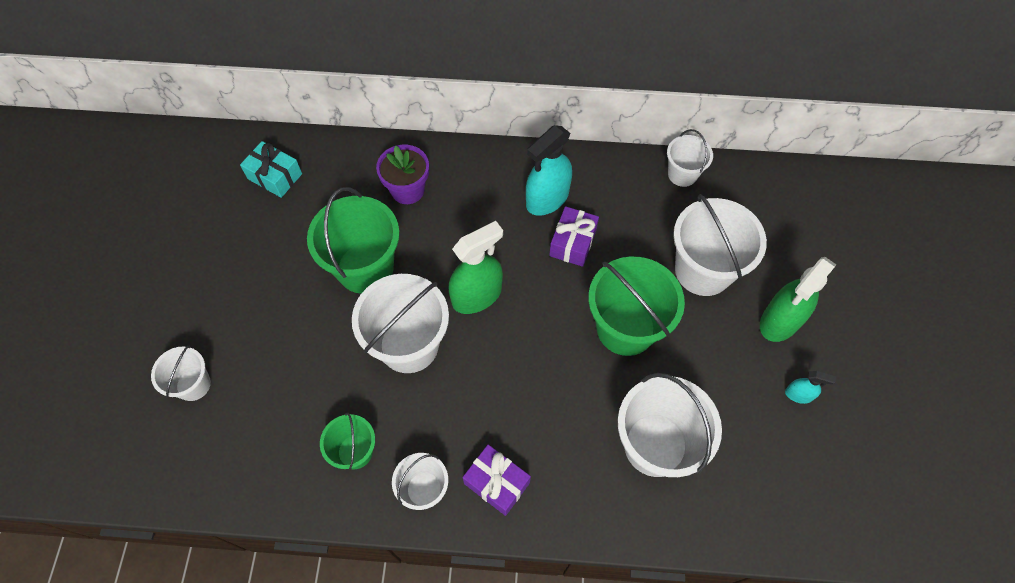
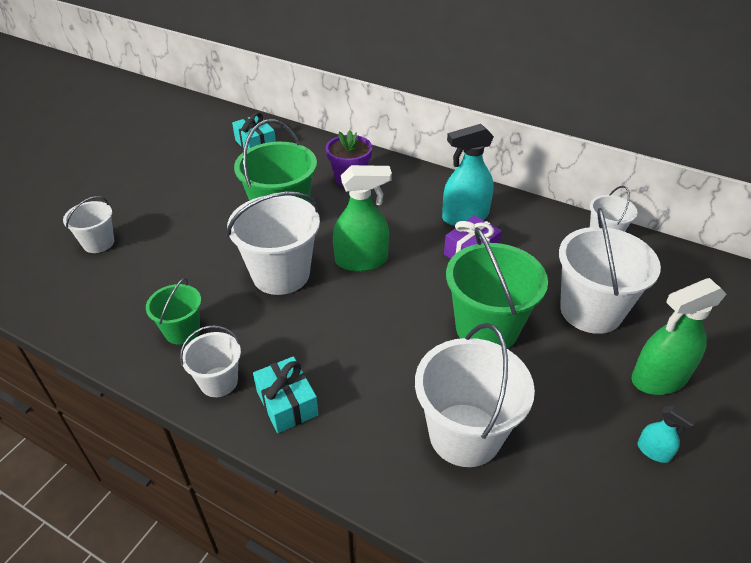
camera: 25 degrees right, 20 degrees down
(497, 483) = (287, 403): purple gift -> turquoise gift

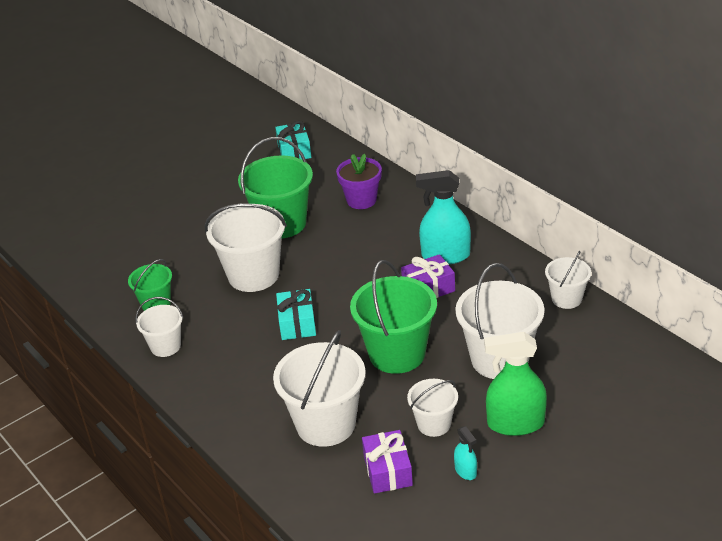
camera: 25 degrees right, 5 degrees down
(98, 243) = (122, 220): white bucket -> white bucket (434, 424)
(287, 403) = (207, 372): turquoise gift -> turquoise gift (297, 323)
(361, 260) = (327, 277): green spray bottle -> none
(572, 477) = (388, 471): none -> purple gift

